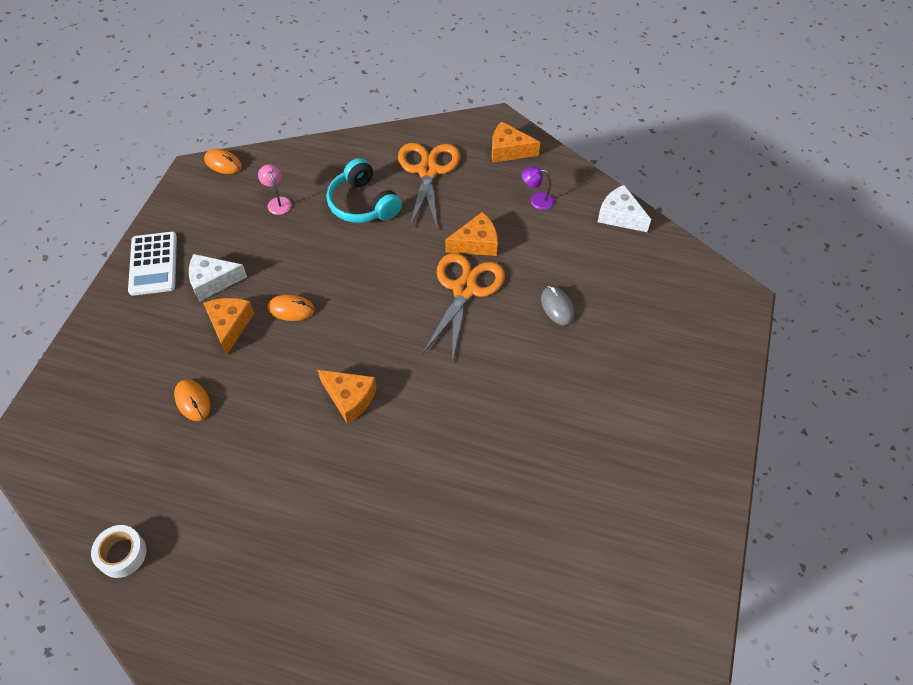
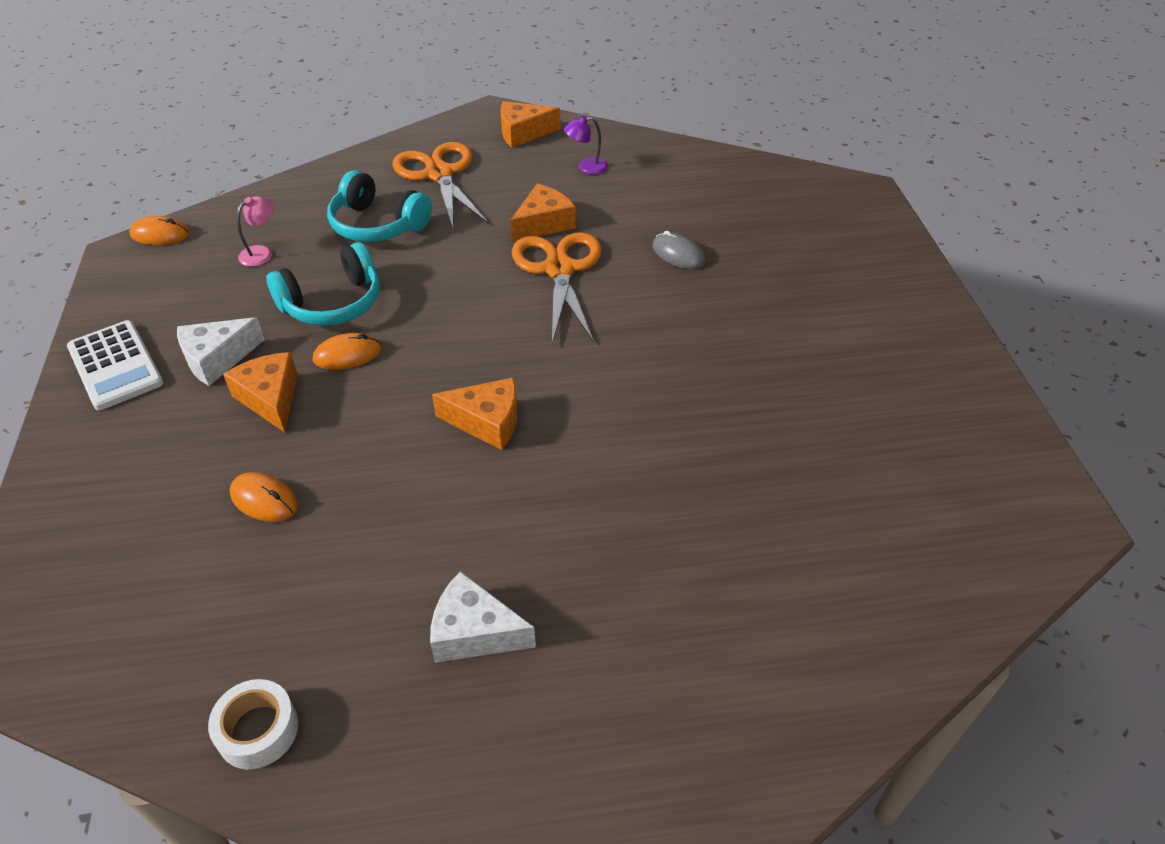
camera: 25 degrees left, 10 degrees down
(278, 202) = (261, 252): pink lamp -> pink lamp turned 90 degrees clockwise
(302, 262) = (333, 303): none -> turquoise headphones
(620, 216) = (687, 157): white cheese -> white cheese (474, 632)

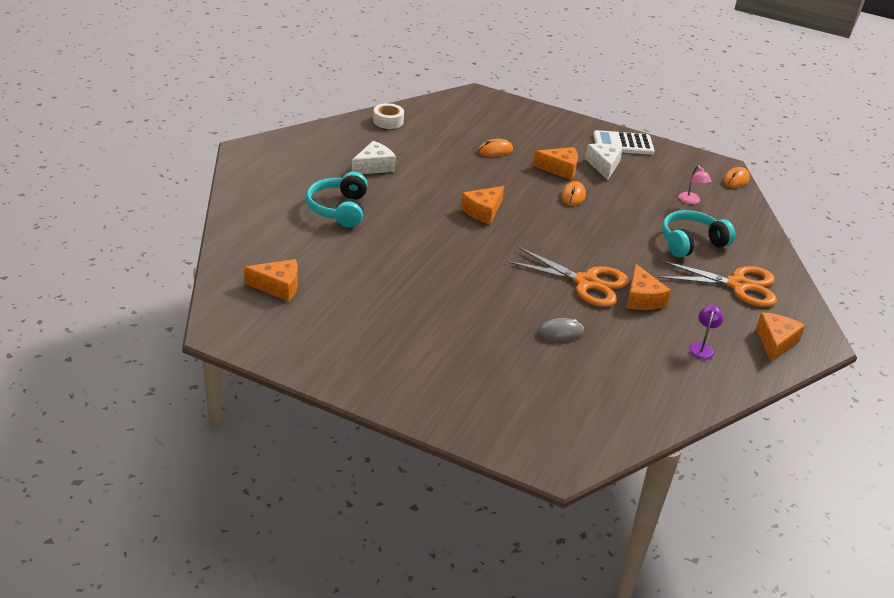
camera: 120 degrees right, 10 degrees down
(333, 303) = (622, 205): turquoise headphones -> turquoise headphones (339, 209)
(917, 527) = (278, 287): none -> orange cheese

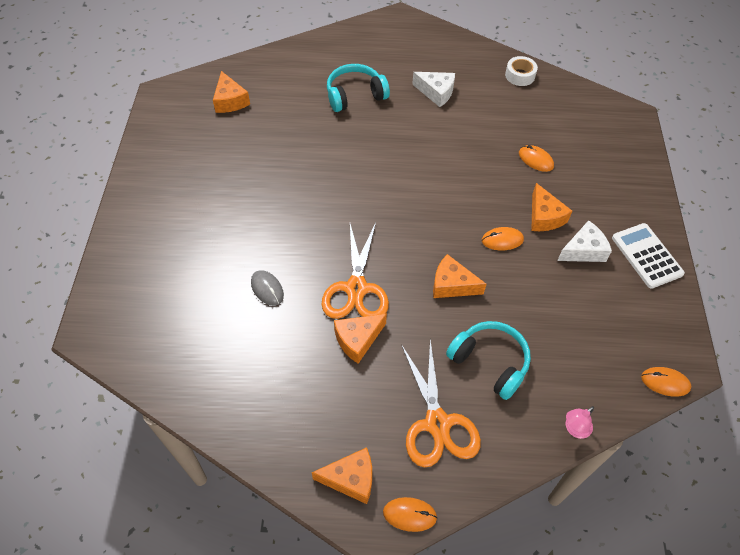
camera: 70 degrees right, 20 degrees up
(483, 211) = (421, 182): orange cheese -> orange cheese (452, 285)
(691, 201) = (577, 345): pink lamp -> pink lamp (574, 429)
(702, 347) = (304, 409): purple lamp -> none
(813, 323) = (409, 514): none -> orange mouse

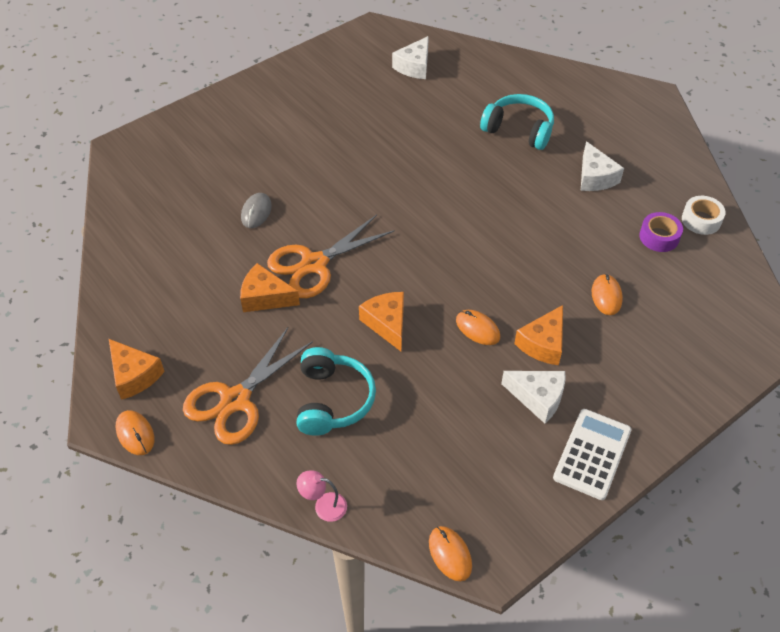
camera: 50 degrees right, 5 degrees down
(230, 101) = (414, 66): orange cheese -> white cheese
(514, 102) = (659, 237): none -> purple tape

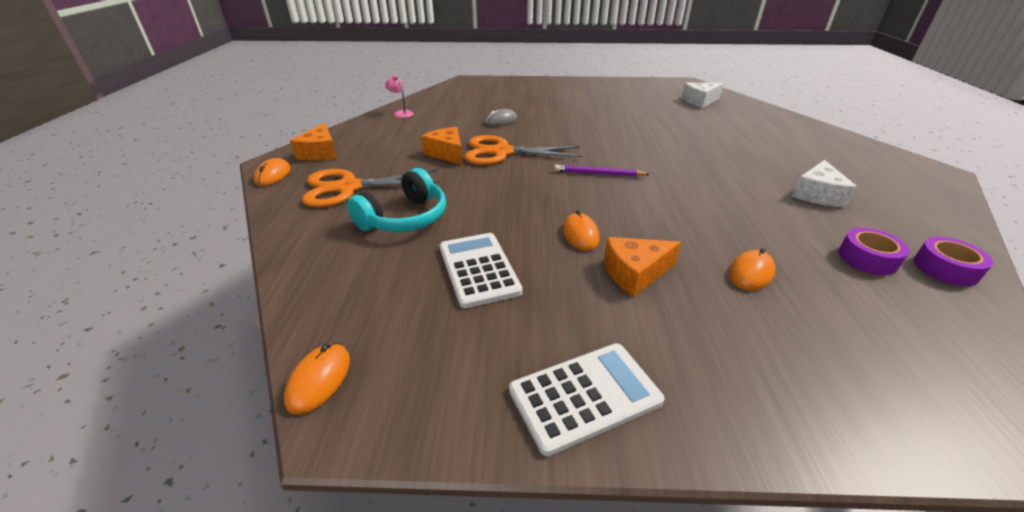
camera: 40 degrees right, 15 degrees down
(323, 506) = (295, 273): pink lamp -> pink lamp (401, 113)
(387, 323) = (508, 198): orange cheese -> none
(426, 245) = (599, 173): none -> purple pencil
(445, 410) = (478, 269): none -> white calculator
(519, 130) = (759, 148): turquoise headphones -> none
(538, 398) = (579, 309): white cheese -> none
(701, 220) = (945, 268): white tape -> purple tape

